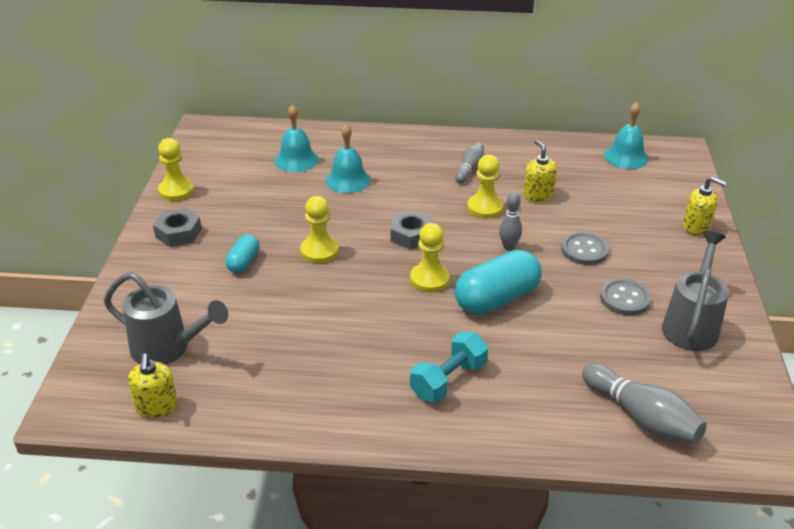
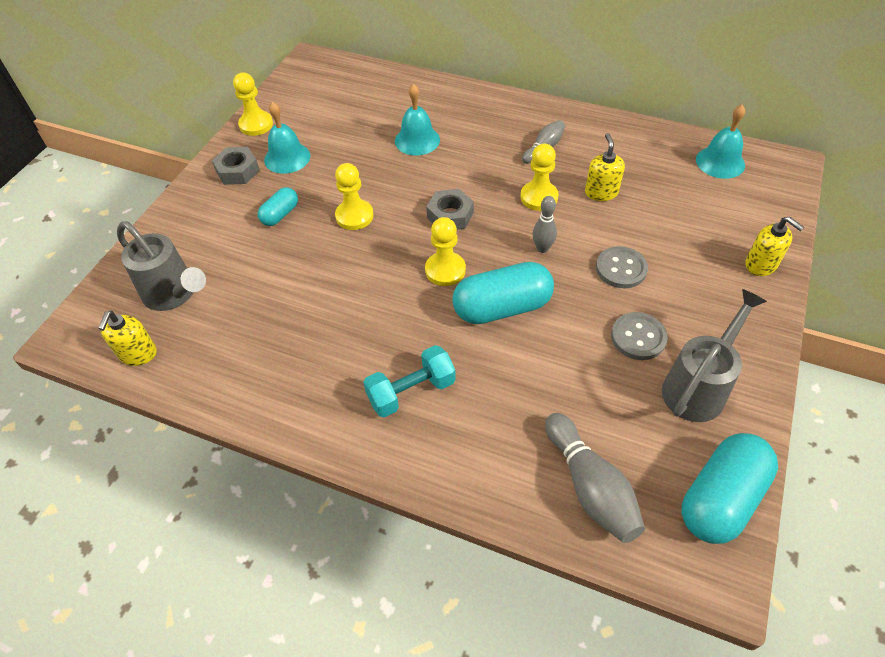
camera: 20 degrees right, 15 degrees up
(296, 160) = (378, 109): turquoise bell -> turquoise bell (287, 158)
(749, 400) = (721, 498): none -> turquoise capsule

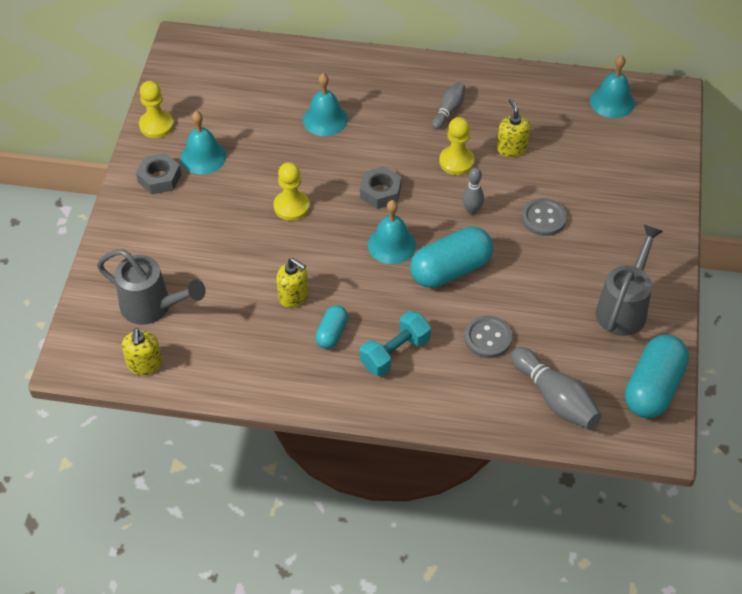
camera: 15 degrees left, 0 degrees up
(280, 214) = (220, 216): turquoise capsule -> turquoise capsule (332, 333)
(445, 270) = (391, 244): yellow pawn -> turquoise bell
(638, 337) = (569, 276): grey button -> grey button (488, 338)
(761, 265) = (660, 195): yellow soap dispenser -> yellow soap dispenser (293, 296)

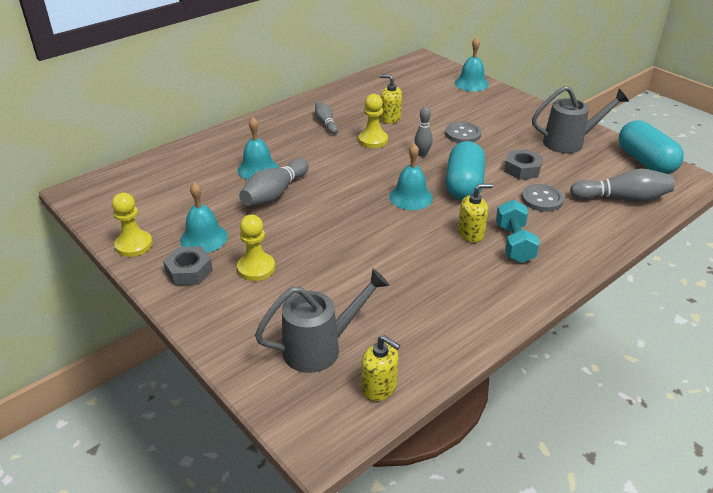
camera: 50 degrees left, 15 degrees down
(291, 206) = (315, 221): yellow pawn -> yellow pawn (256, 268)
(293, 296) = (404, 263): yellow soap dispenser -> yellow soap dispenser (471, 233)
(302, 155) = (275, 194): none -> grey bowling pin
(332, 333) = (463, 263): turquoise capsule -> none
(380, 192) = (357, 179): grey nut -> grey nut (522, 169)
(612, 102) = (401, 75): turquoise bell -> turquoise bell (471, 83)
(624, 308) = (569, 142): grey watering can -> grey watering can turned 105 degrees clockwise

